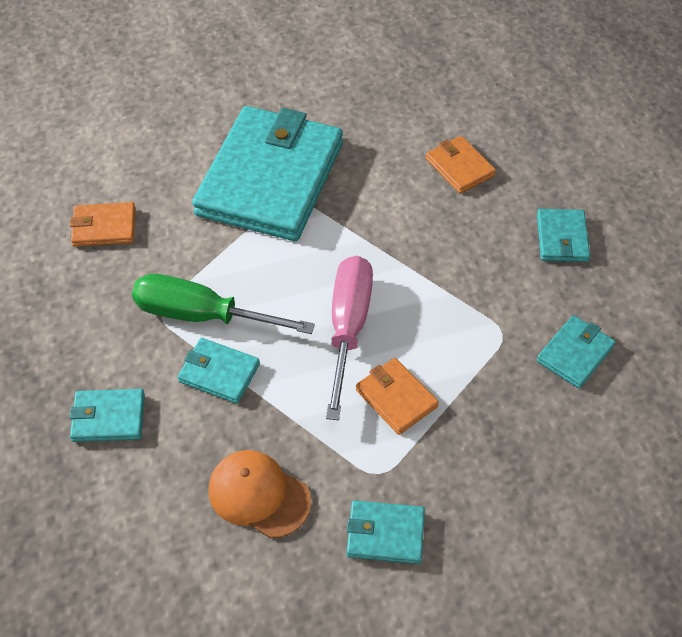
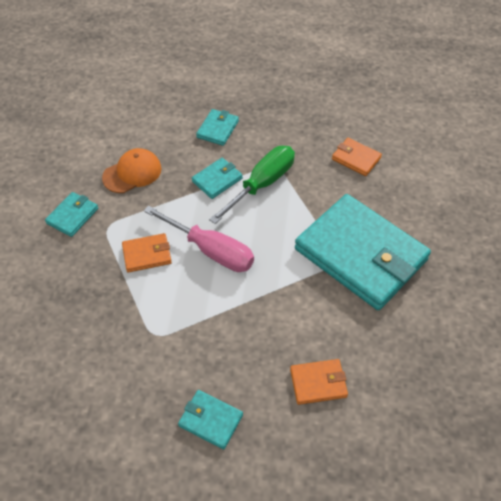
camera: 115 degrees right, 0 degrees up
(104, 227) = (356, 158): orange wallet -> orange wallet turned 75 degrees counterclockwise
(575, 354) = (111, 370): turquoise wallet -> none

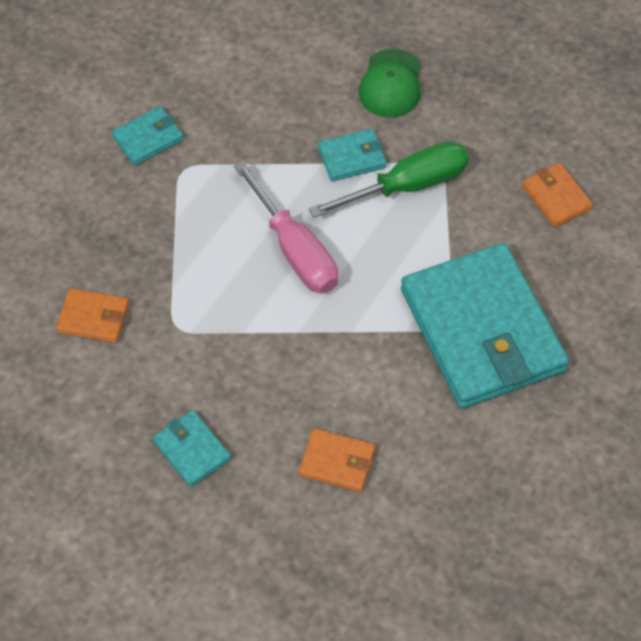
camera: 25 degrees right, 5 degrees up
(132, 173) = (248, 107): orange cap -> none
(147, 254) = (214, 224): orange wallet -> orange wallet (93, 318)
(217, 129) = (391, 84): turquoise wallet -> green cap

